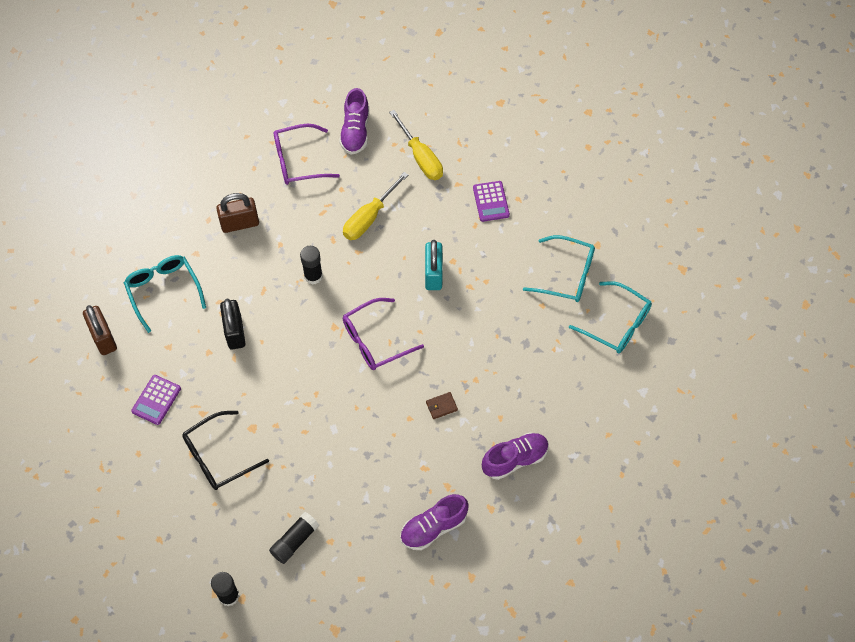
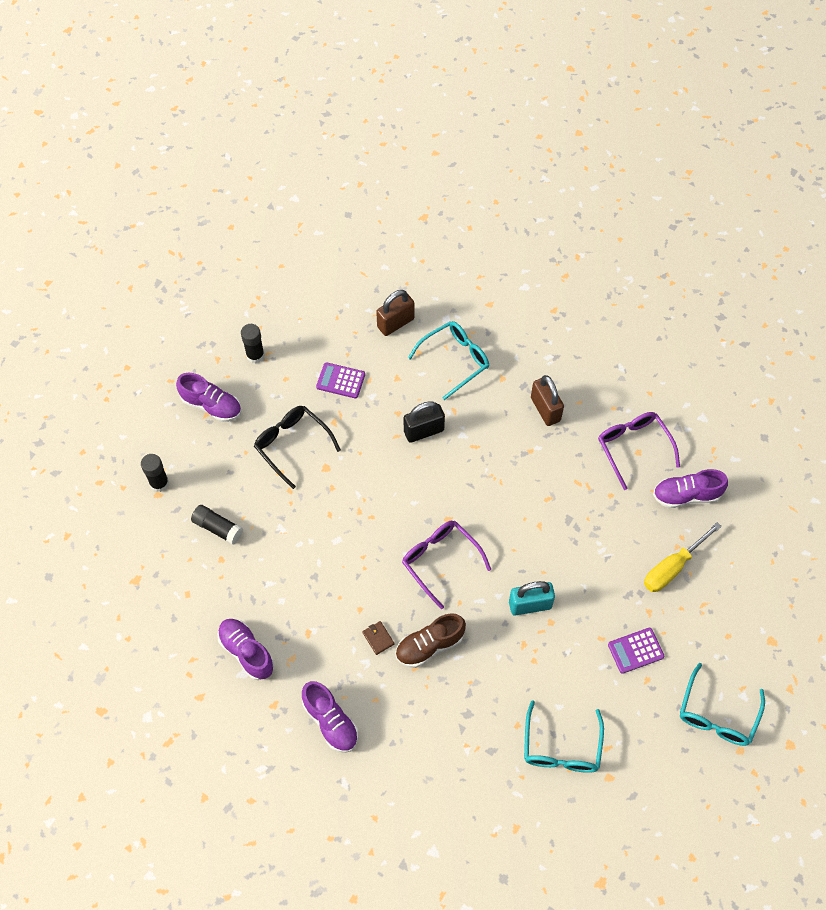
camera: 80 degrees right, 0 degrees up
(149, 532) = (211, 405): none -> purple shoe
(313, 276) = (501, 488): black glue stick -> black glue stick (255, 355)
(369, 218) = (582, 529): yellow screwdriver -> none
(456, 363) = (429, 645): none -> brown shoe
(617, 324) = (511, 812): turquoise glasses -> turquoise glasses (717, 714)

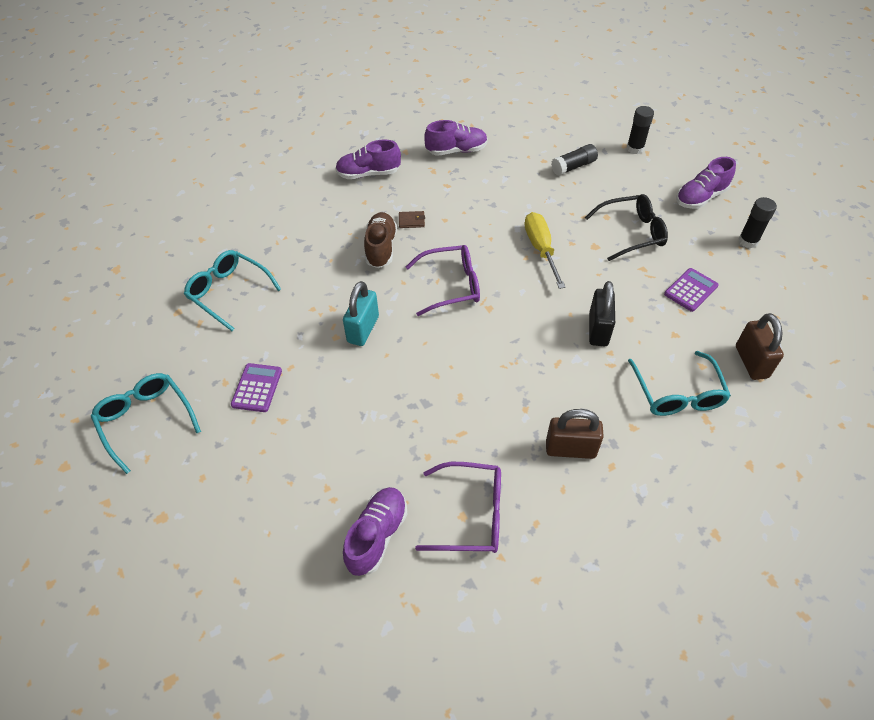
camera: 120 degrees right, 10 degrees down
(672, 567) = (308, 469): yellow screwdriver -> yellow screwdriver (540, 249)

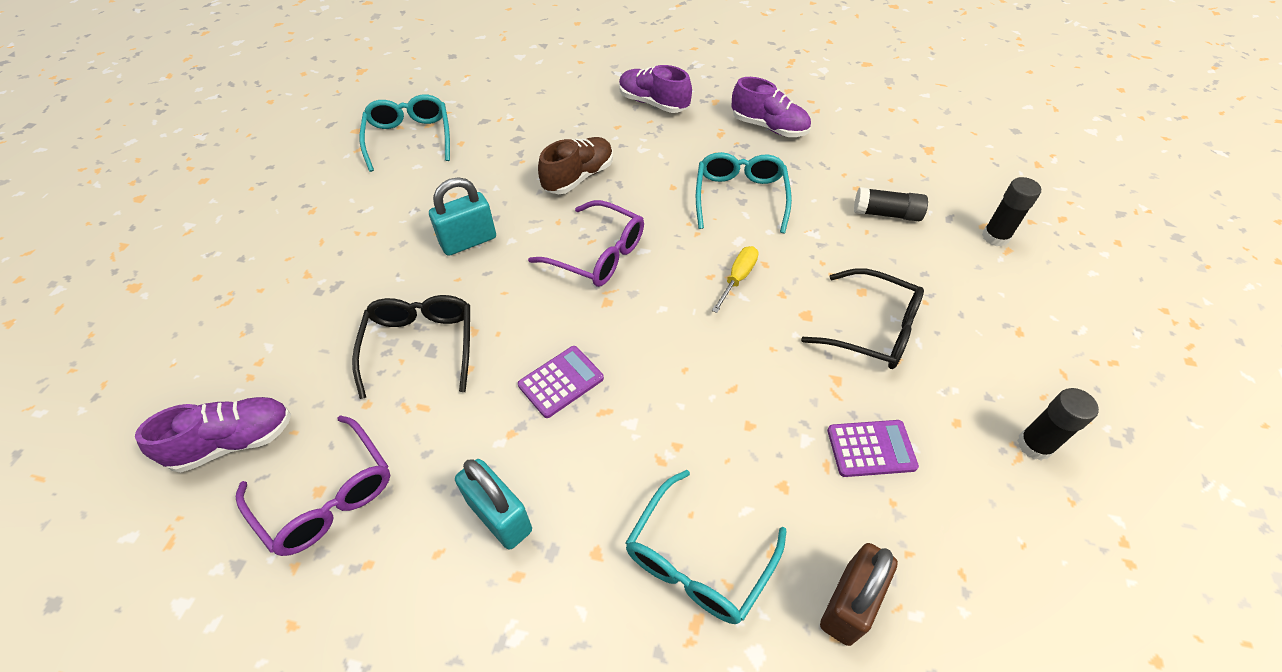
camera: 40 degrees right, 0 degrees up
(146, 420) = (225, 201): turquoise glasses -> turquoise glasses (740, 197)
(257, 388) = (326, 232): purple calculator -> purple calculator (561, 382)
(411, 221) = (638, 169): brown wallet -> none
(416, 405) = (421, 346): none -> black glasses
(540, 249) = (737, 278): yellow screwdriver -> yellow screwdriver, size x0.64
(570, 449) = (500, 516): brown padlock -> turquoise padlock
(598, 330) = (694, 410): black padlock -> none
(700, 197) = (1024, 346): purple shoe -> none

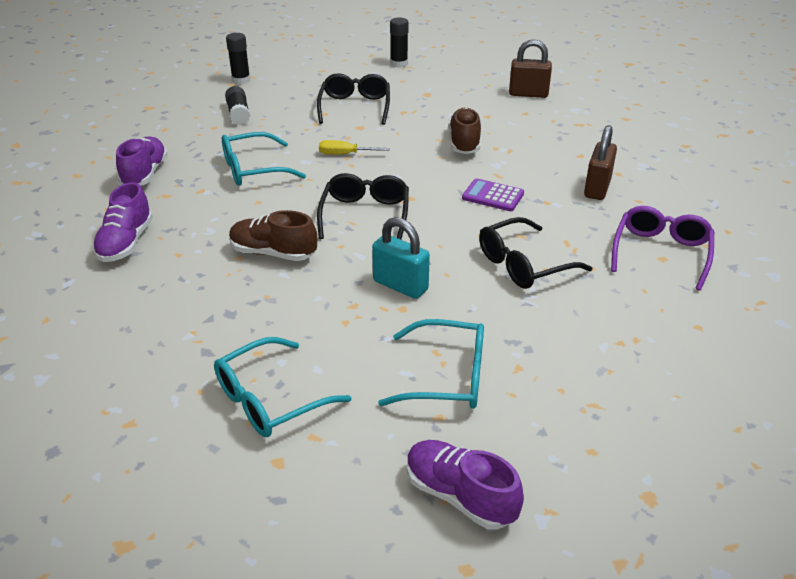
camera: 115 degrees left, 15 degrees down
(234, 442) = (682, 314): purple shoe -> purple shoe (460, 496)
(500, 516) = (597, 188): turquoise padlock -> brown padlock
(598, 254) = (365, 215): purple glasses -> black glasses
(698, 560) = (551, 129): turquoise glasses -> turquoise glasses (447, 377)
(709, 414) = (464, 143): none -> brown shoe
(871, 448) = (440, 98): purple calculator -> none

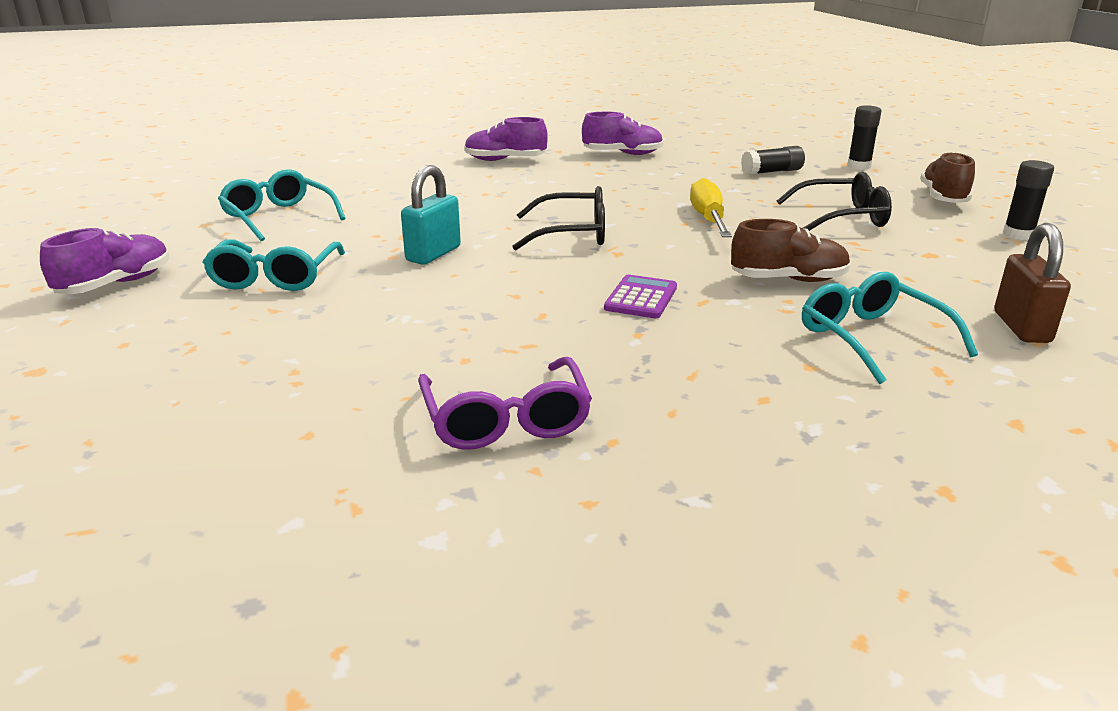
camera: 85 degrees right, 10 degrees down
(253, 169) = (650, 186): turquoise glasses -> turquoise glasses (871, 338)
(273, 253) = (492, 204): brown shoe -> brown shoe (943, 198)
(345, 154) = (708, 219): yellow screwdriver -> yellow screwdriver, size x1.55
(523, 264) = (472, 315): black glasses -> none
(597, 188) = (698, 376): brown padlock -> none
(661, 253) = (506, 420): purple glasses -> purple glasses turned 60 degrees clockwise

